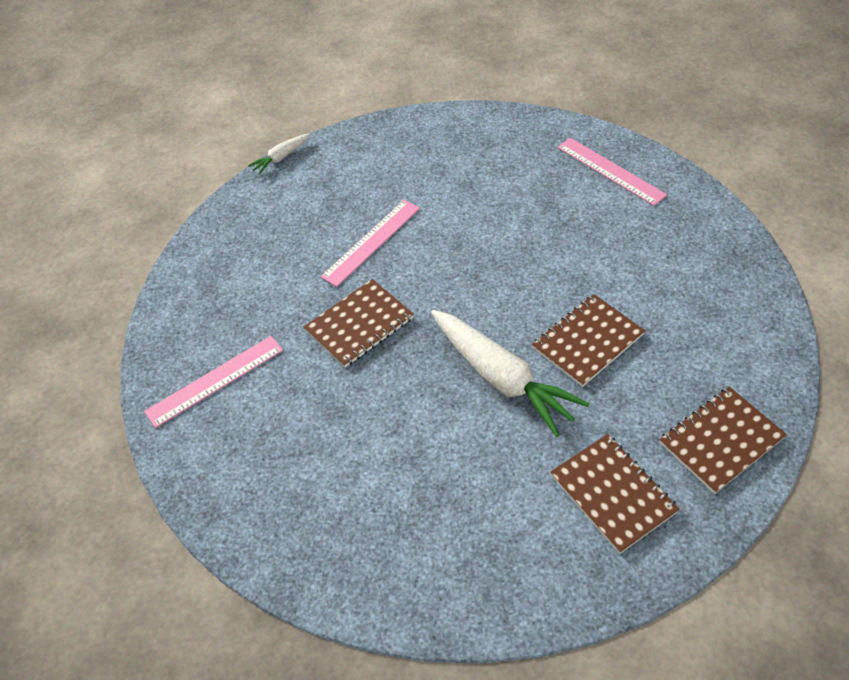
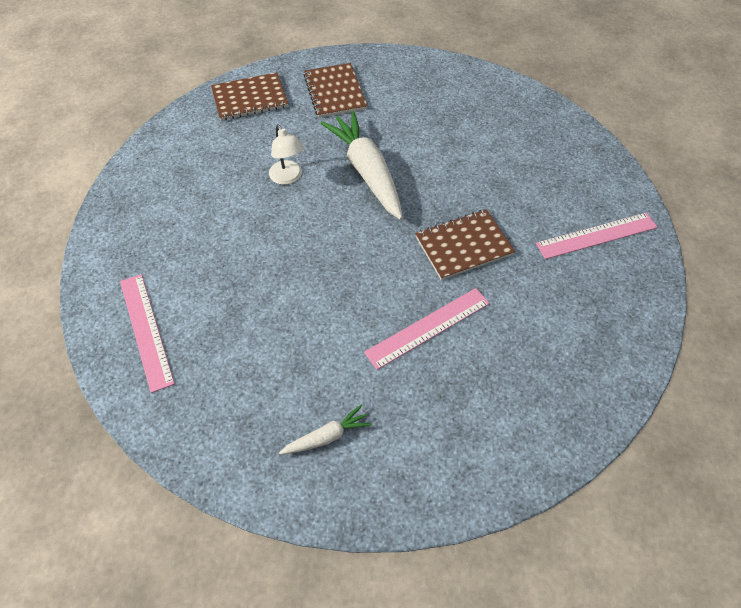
camera: 165 degrees left, 5 degrees up
(281, 157) = (507, 500): white carrot -> white carrot (326, 436)
(587, 341) = (288, 178): brown notebook -> white lamp

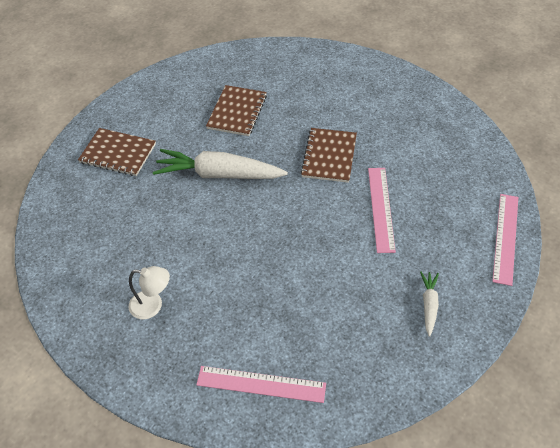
camera: 55 degrees left, 5 degrees down
(250, 98) = (69, 210): brown notebook -> brown notebook (237, 112)
(288, 178) = (182, 224): white lamp -> white lamp (153, 305)
(596, 235) = (371, 90): pink ruler -> pink ruler (505, 238)

